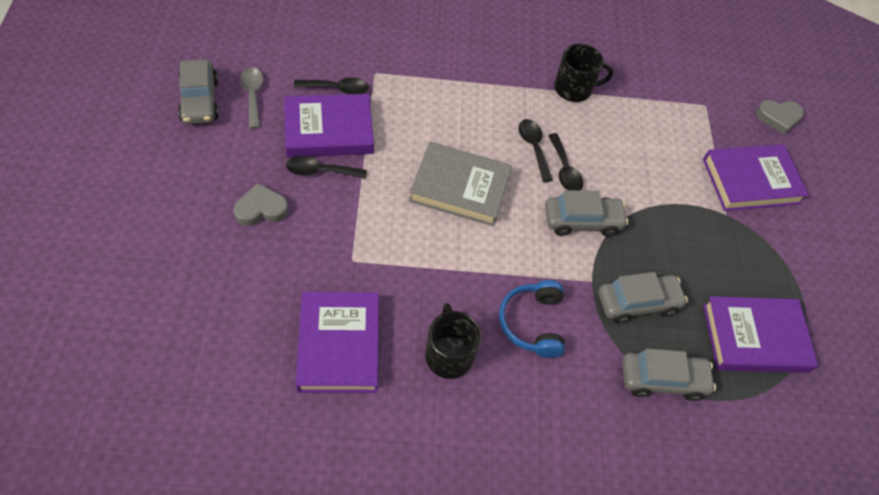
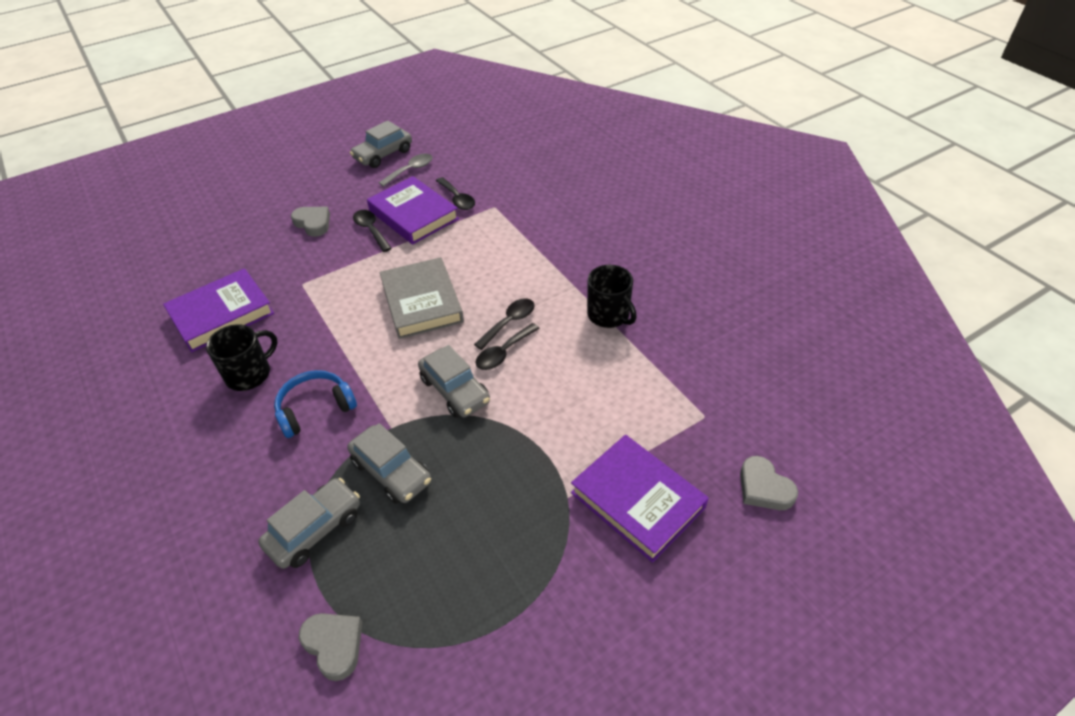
camera: 65 degrees right, 10 degrees down
(662, 379) = (314, 529): grey car -> grey car turned 105 degrees counterclockwise
(754, 338) = (420, 591): purple book -> none
(771, 411) = (334, 645): none -> grey heart

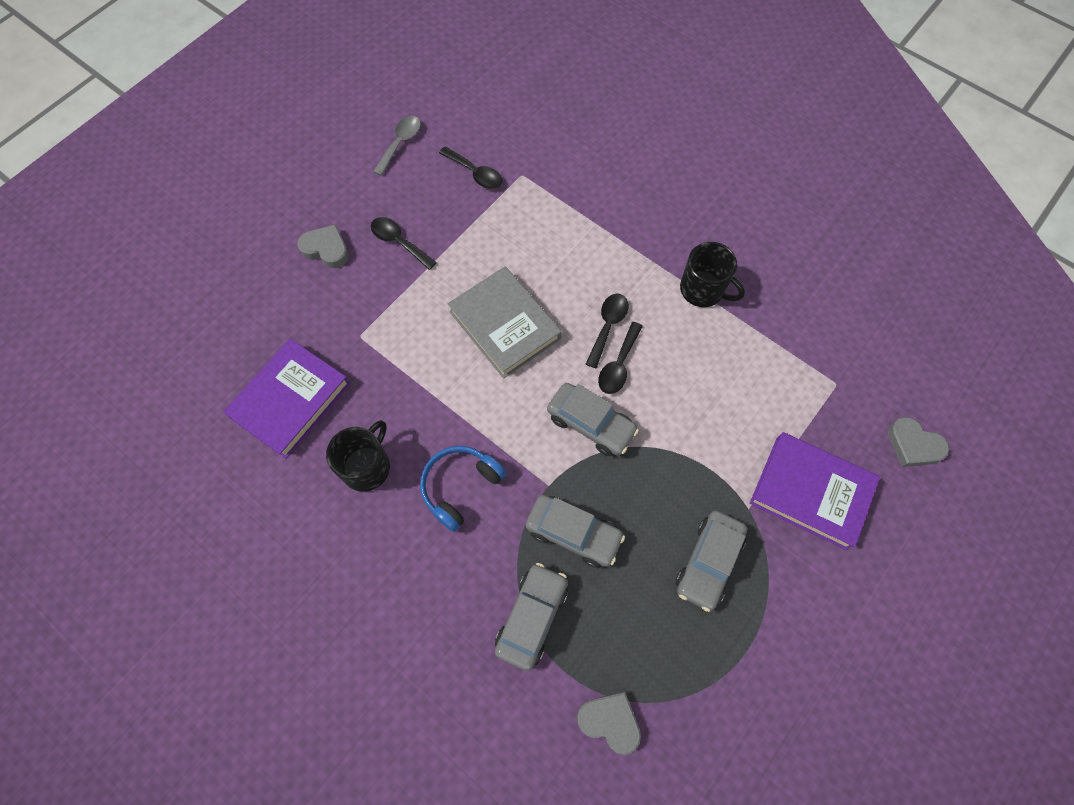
camera: 20 degrees left, 20 degrees up
(383, 155) = (356, 127): grey car -> grey car (708, 562)
(413, 215) = (436, 208): purple book -> none

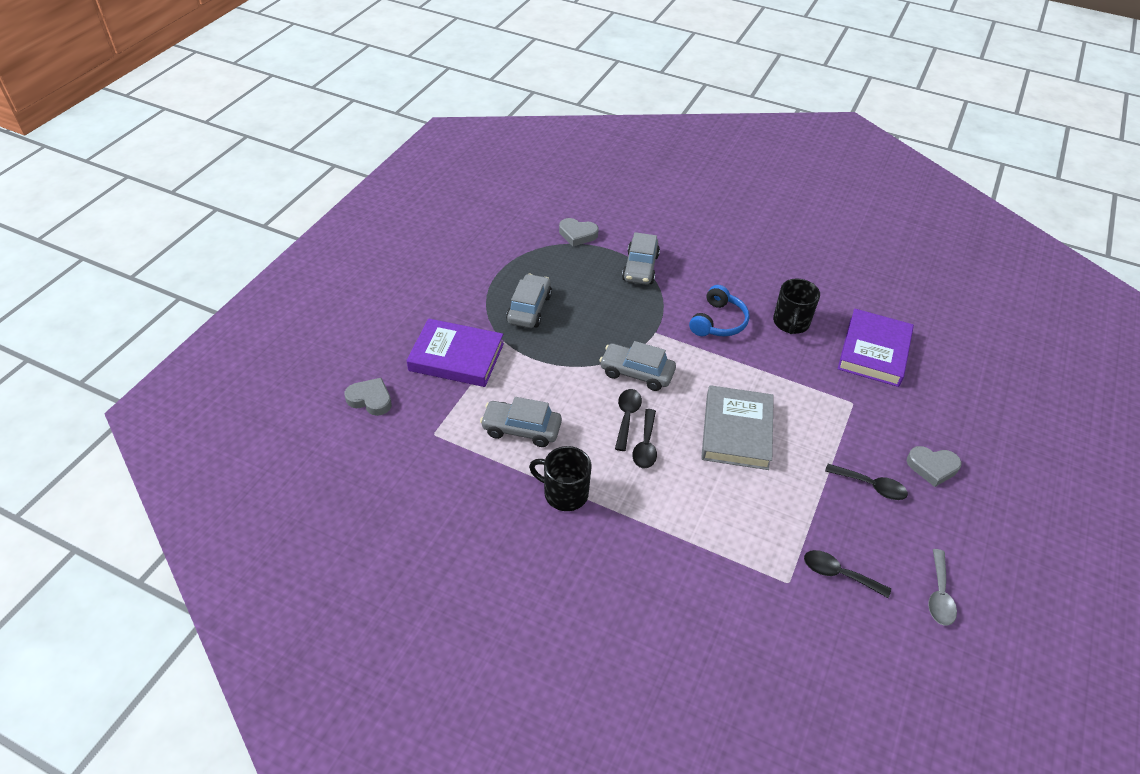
camera: 165 degrees right, 20 degrees down
(505, 325) = (736, 431): grey book -> grey book turned 60 degrees clockwise
(573, 533) = (627, 310): grey car -> grey car (521, 429)

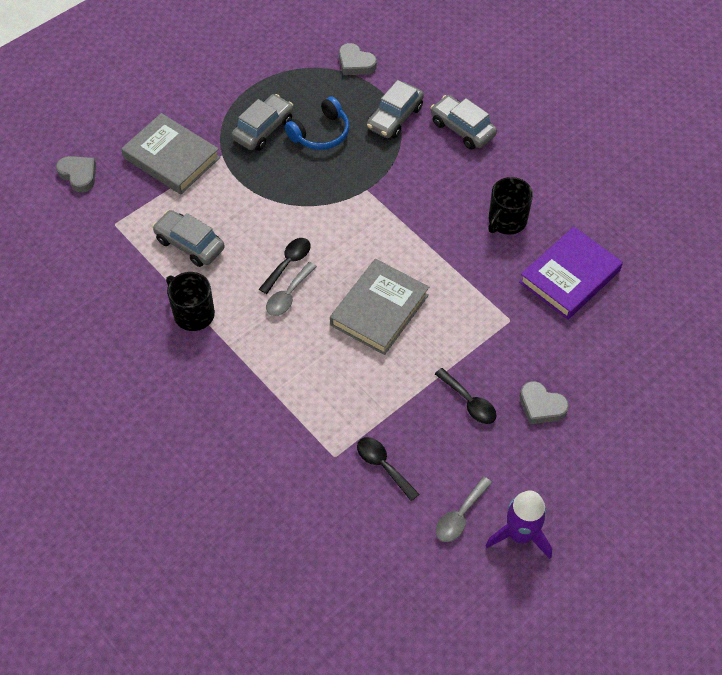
camera: 25 degrees right, 10 degrees up
(456, 357) = (171, 158): purple book -> grey book
(636, 373) = (323, 224): grey car -> grey car (462, 129)
(645, 446) = (288, 295): black spoon -> grey spoon
(718, 322) = (434, 197): blue headphones -> blue headphones (320, 133)
(1002, 591) = (520, 535): none -> purple rocket

